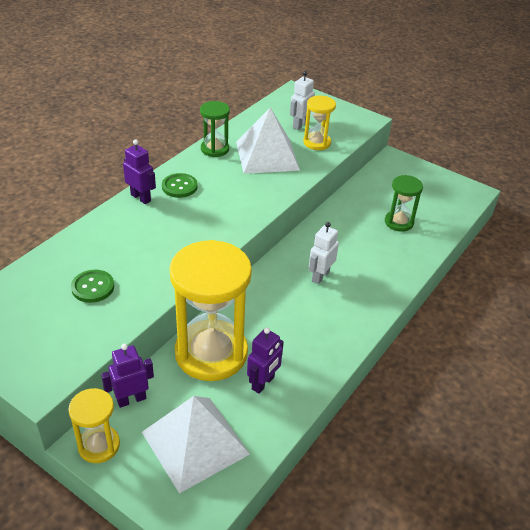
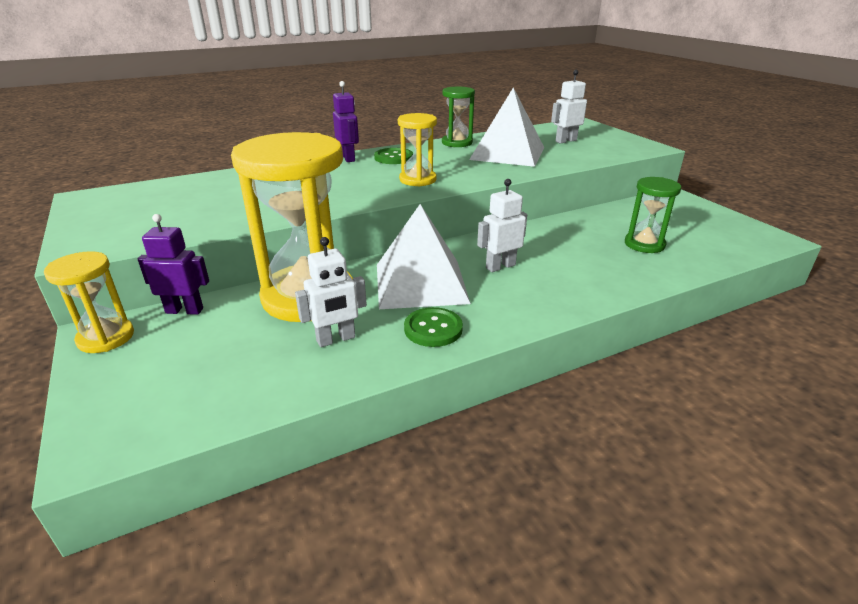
camera: 30 degrees right, 10 degrees down
(93, 287) = (227, 200): green button -> green button (433, 329)
(195, 443) = (197, 369): white pyramid -> white pyramid (420, 283)
(263, 383) = (336, 339): purple robot -> white robot
(317, 142) = (574, 153): yellow hourglass -> yellow hourglass (418, 180)

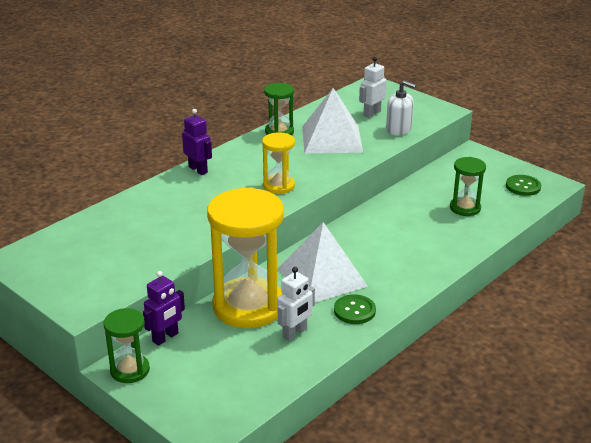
camera: 20 degrees left, 0 degrees up
(106, 338) = (130, 370): yellow hourglass -> green hourglass
(185, 310) = (165, 337): purple robot -> purple robot turned 150 degrees clockwise
(393, 158) = (238, 162): green button -> green button (523, 186)
(500, 266) = (371, 250): white robot -> none
(588, 155) = (398, 129): none -> white soap dispenser

